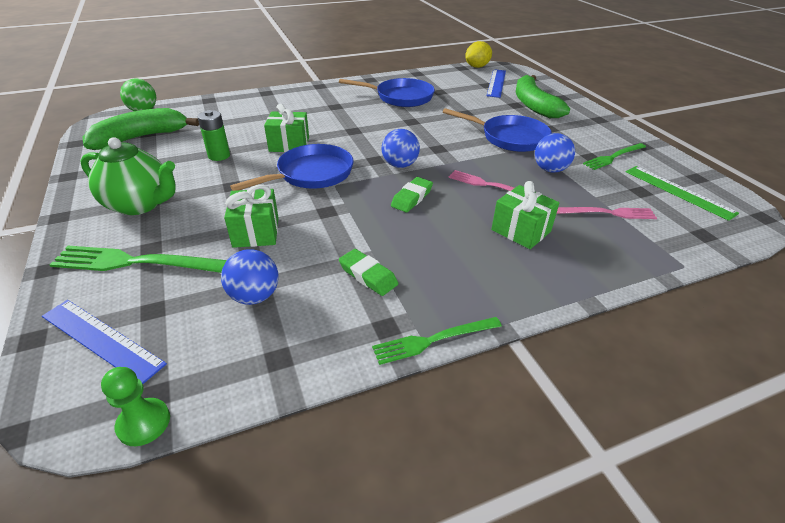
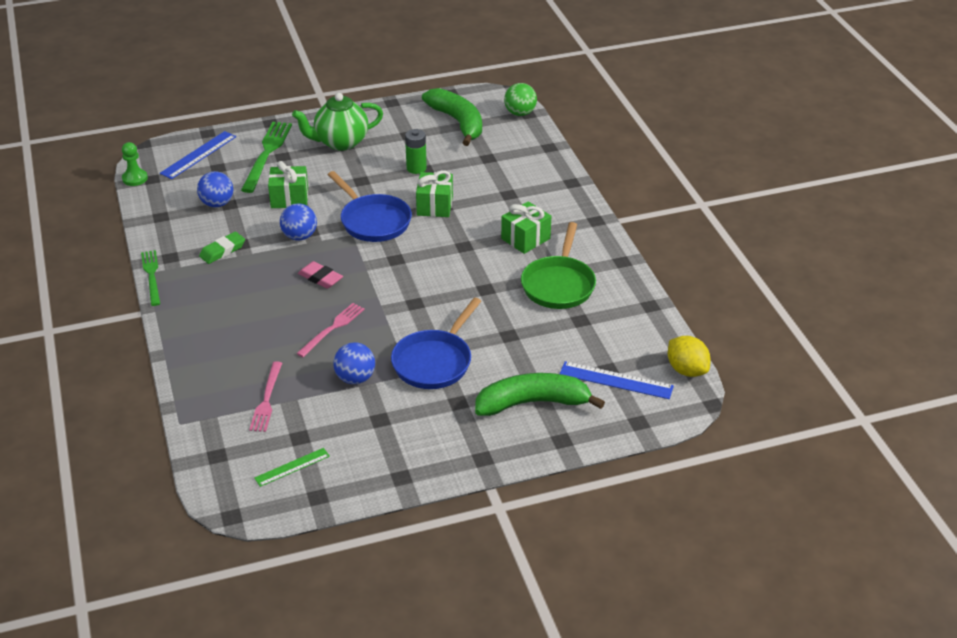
camera: 95 degrees right, 0 degrees up
(140, 204) = (340, 142): green teapot -> green teapot turned 45 degrees clockwise
(400, 97) = (558, 284): blue pan -> green pan
(400, 165) = (382, 274): blue ball -> blue ball (299, 236)
(412, 198) = (320, 278): green eraser -> pink eraser
(521, 230) = (255, 336): green gift -> green gift (525, 239)
(613, 157) = (375, 438): green fork -> none
(678, 191) = (292, 467): green ruler -> green ruler, size x0.64

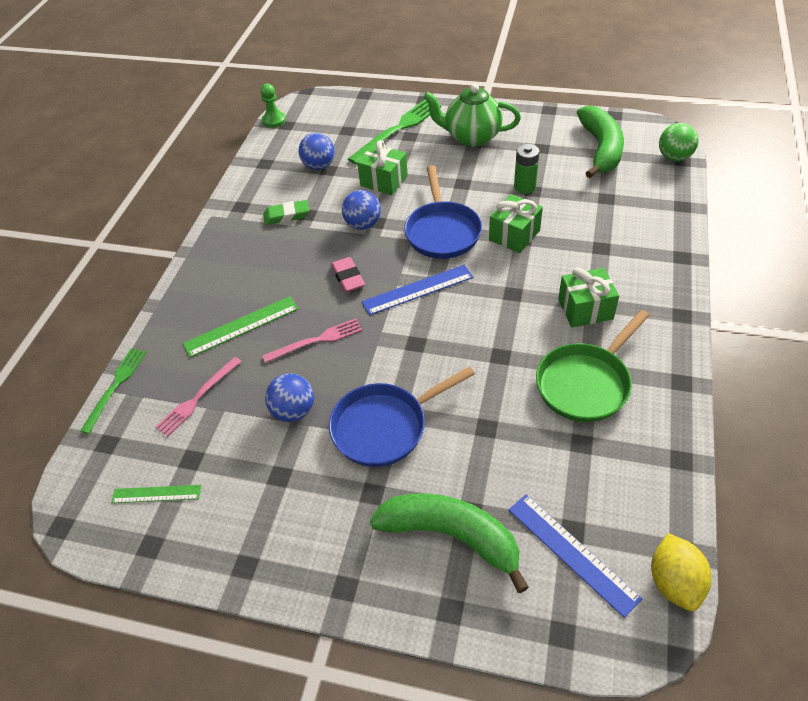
camera: 35 degrees right, 10 degrees up
(151, 276) = (211, 220): green fork -> green fork (115, 386)
(198, 155) = (341, 113): blue ruler -> blue ruler (417, 289)
(258, 341) = (241, 326): none -> green ruler

